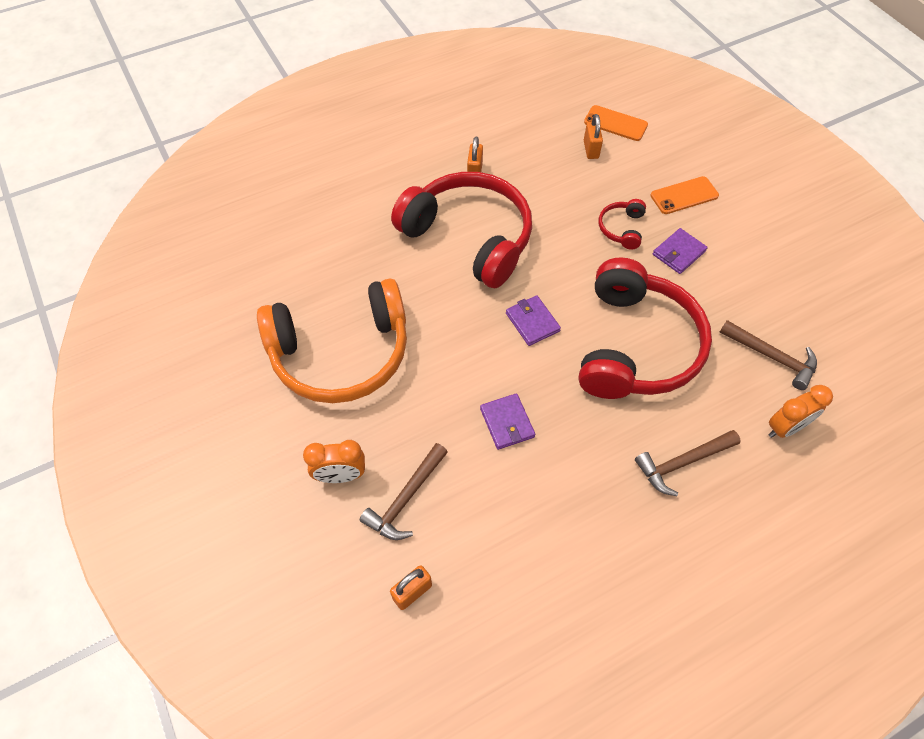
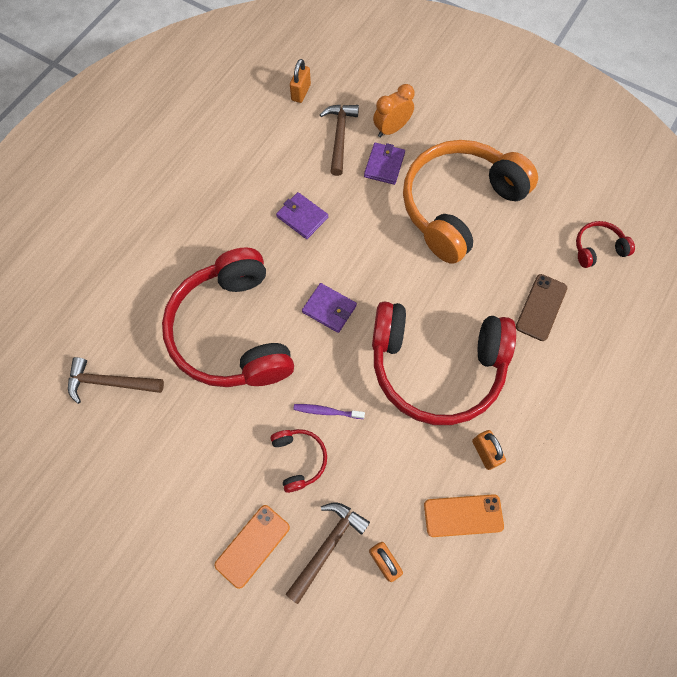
camera: 150 degrees right, 10 degrees up
(255, 256) = (597, 248): none -> red headphones
(347, 237) = (541, 307): none -> brown phone
(581, 248) = (327, 411): none -> purple toothbrush
(615, 123) = (378, 627): orange phone -> orange phone (463, 515)
(679, 253) = (230, 458): purple wallet -> purple wallet (384, 165)
(682, 463) = (159, 252): brown hammer -> brown hammer (327, 546)
(785, 428) = (85, 320): orange clock -> none

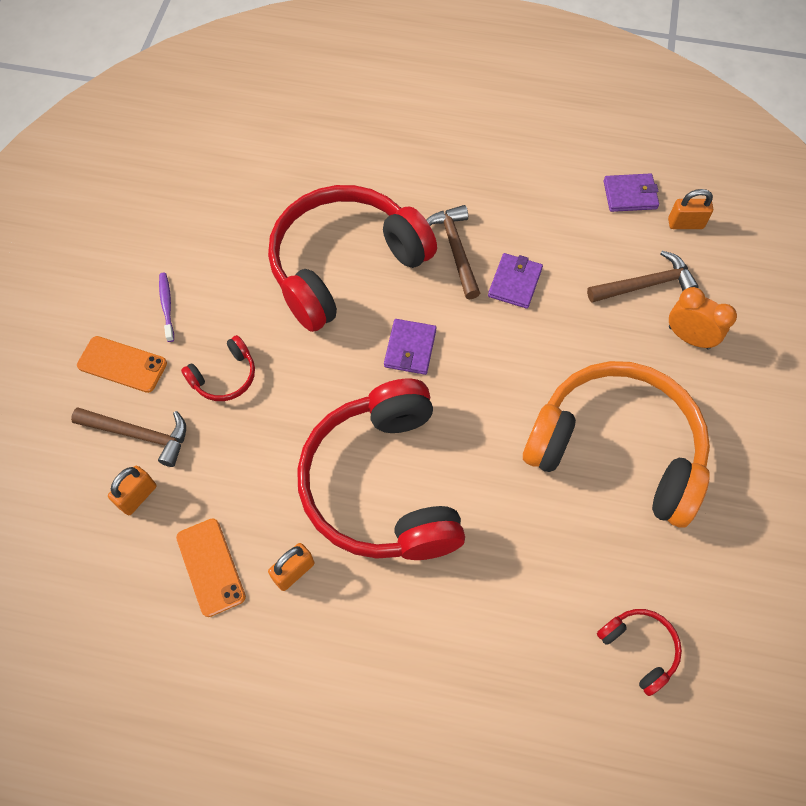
camera: 70 degrees right, 5 degrees down
(110, 382) = (250, 182): brown hammer -> brown hammer (455, 249)
(327, 411) = (286, 386): purple toothbrush -> purple toothbrush (167, 306)
(384, 165) = (631, 345): purple wallet -> purple wallet (630, 195)
(541, 307) = (514, 592): brown phone -> none

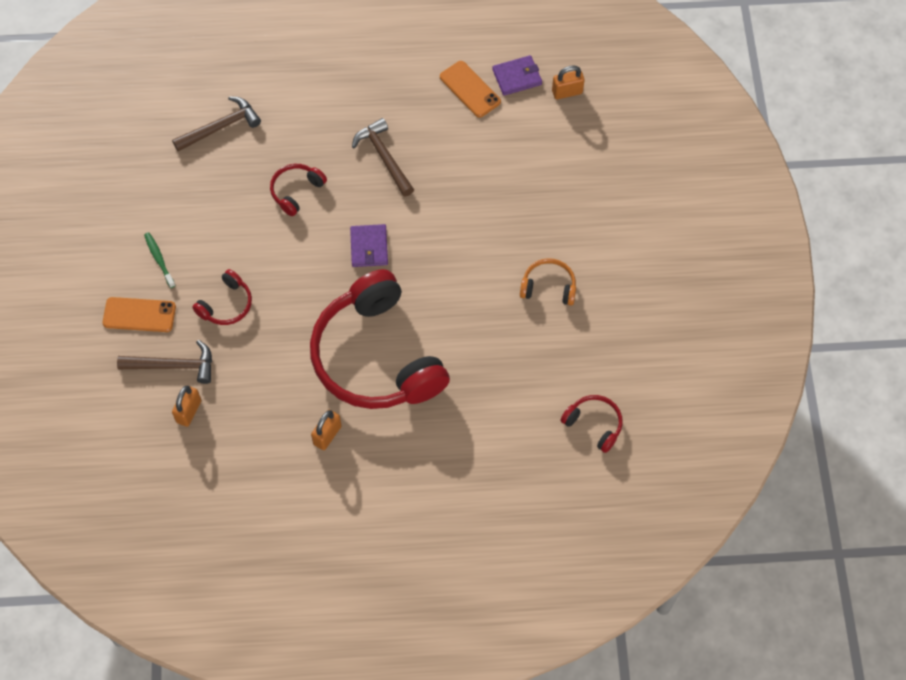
camera: 15 degrees left, 0 degrees up
(167, 306) = (159, 259): purple toothbrush -> green toothbrush
(211, 567) = (263, 447): orange phone -> orange phone (470, 89)
(344, 265) = (296, 191): red headphones -> red headphones, size x0.41
(515, 282) = (439, 174): purple wallet -> none
(616, 449) = (548, 287): orange headphones -> orange headphones, size x0.41
(645, 284) = (544, 151): brown hammer -> brown hammer (220, 127)
(689, 337) = (587, 187): orange clock -> none

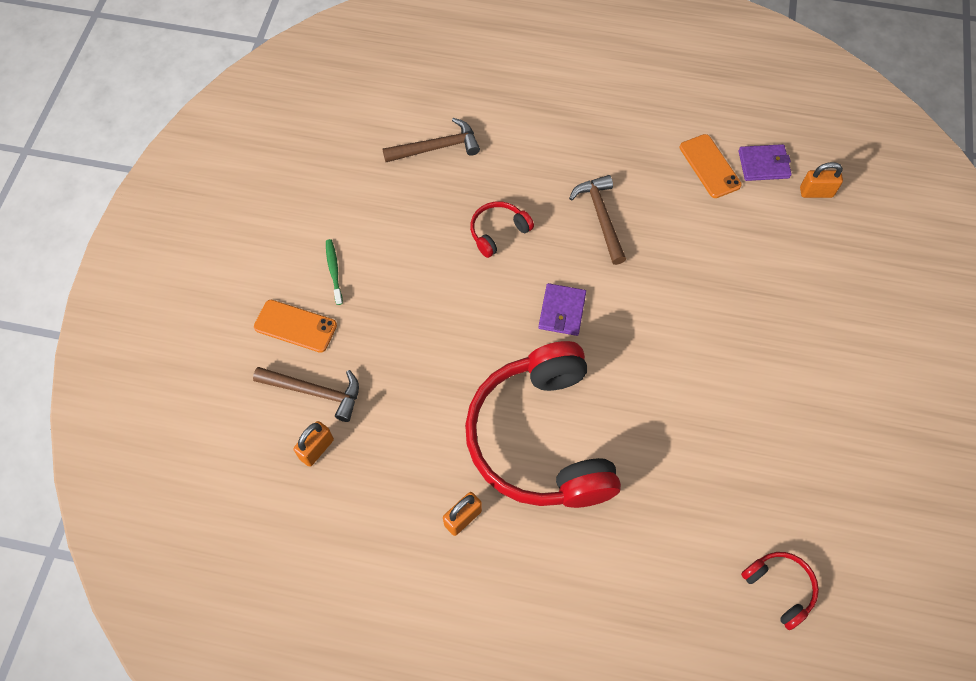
camera: 15 degrees right, 0 degrees up
(226, 305) = (391, 337): red headphones -> none
(548, 287) = (755, 405): orange headphones -> none

